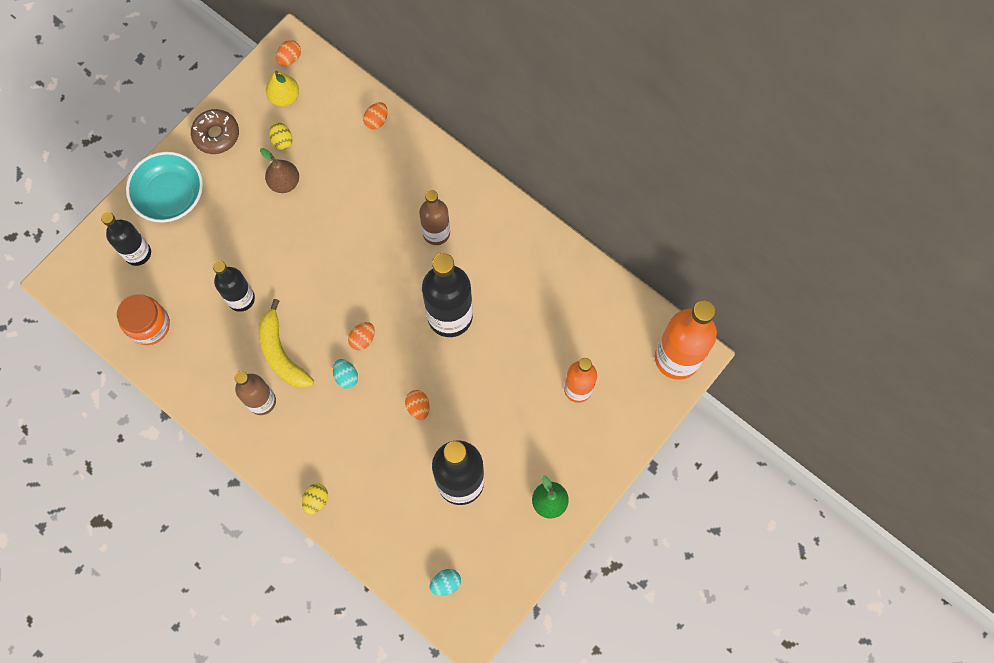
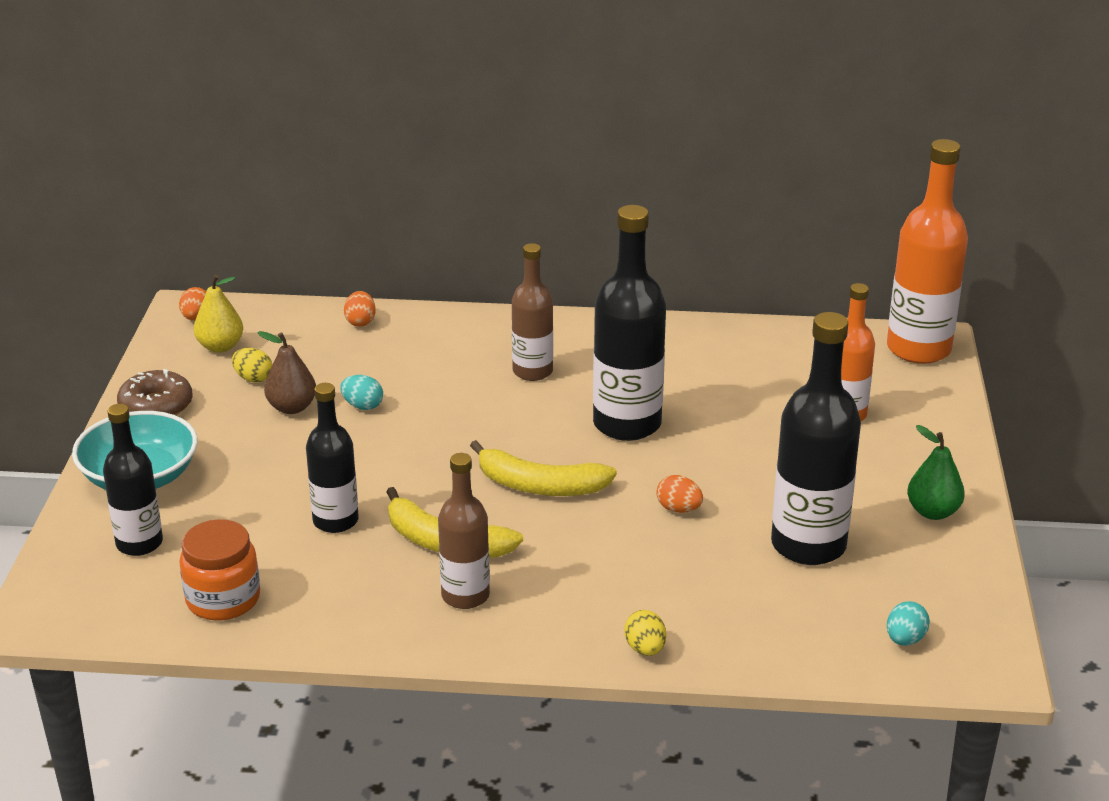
camera: 35 degrees left, 40 degrees down
(346, 376) = (555, 524): turquoise egg -> turquoise egg (362, 406)
(363, 339) = (540, 486): orange egg -> yellow banana

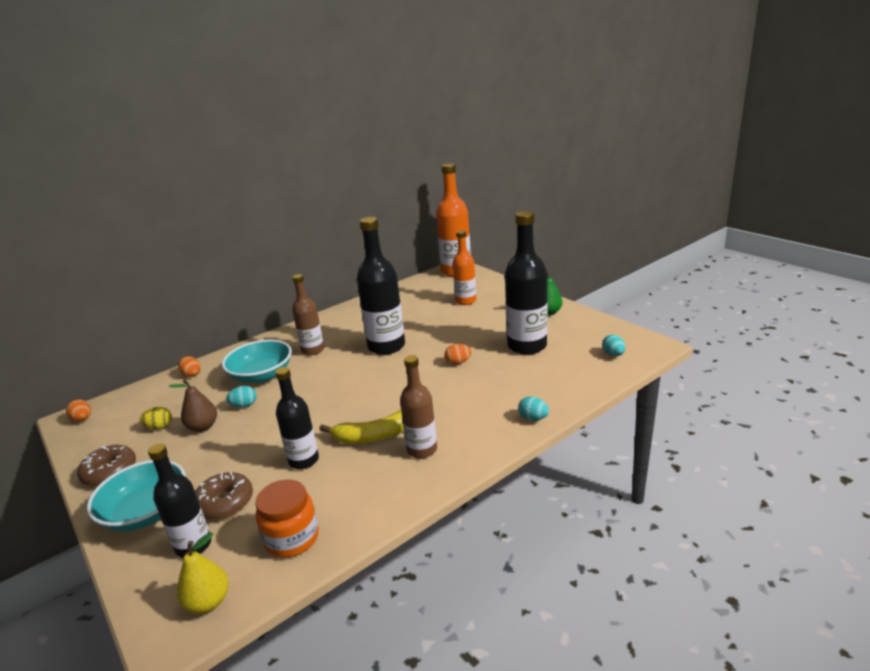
camera: 40 degrees left, 5 degrees down
(212, 517) = (225, 502): none -> brown donut
(220, 346) = (117, 424): yellow pear -> yellow pear (208, 602)
(430, 373) = (261, 375): none -> turquoise bowl
(540, 486) = (385, 387): yellow banana -> none
(645, 649) = (533, 418): yellow egg -> turquoise egg

